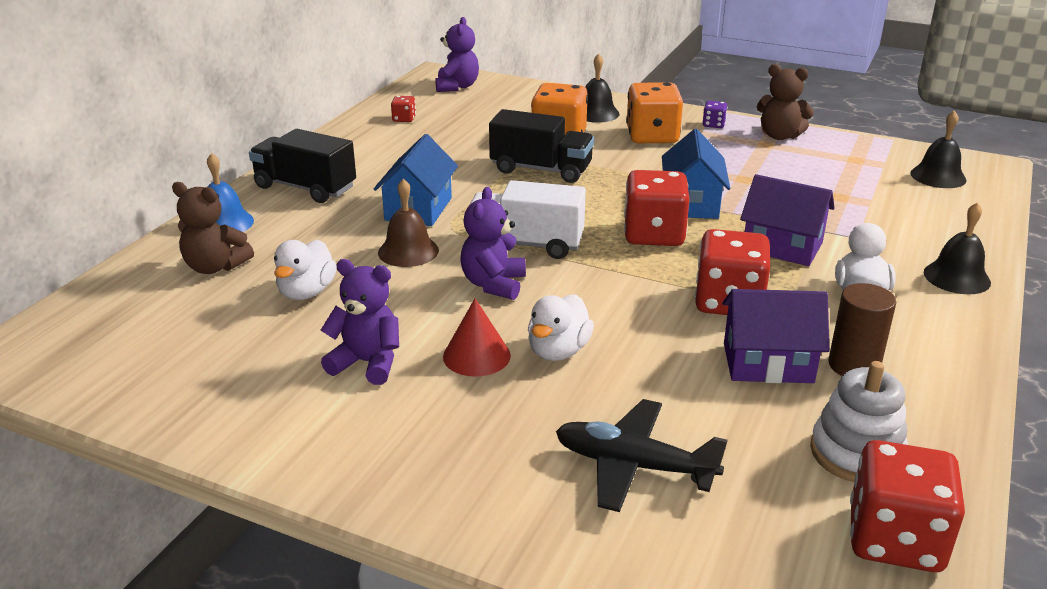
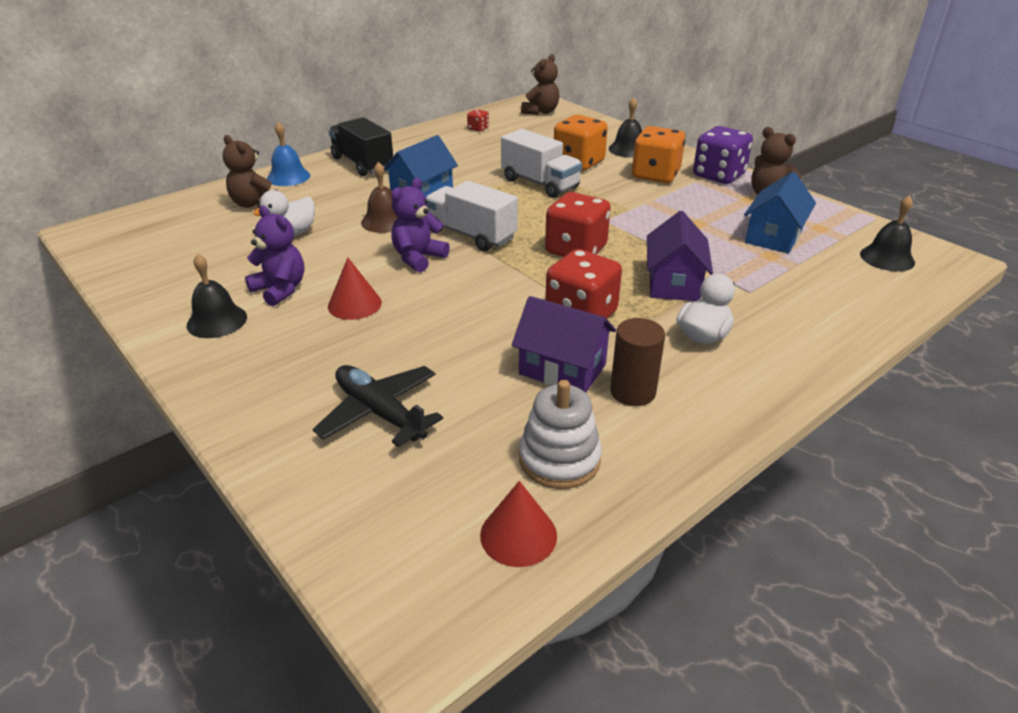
camera: 25 degrees right, 5 degrees up
(457, 86) = (541, 112): purple teddy bear -> brown teddy bear
(541, 169) = (540, 183): black truck -> white truck
(558, 351) = (413, 316): white duck -> none
(691, 203) = (632, 233): blue house -> blue house (773, 236)
(713, 124) = (718, 175): purple dice -> purple dice, size x2.22
(782, 246) = (673, 283): purple house -> purple house turned 45 degrees clockwise
(895, 539) = (518, 535): red dice -> red cone
(956, 277) = (809, 346): black bell -> black bell (217, 321)

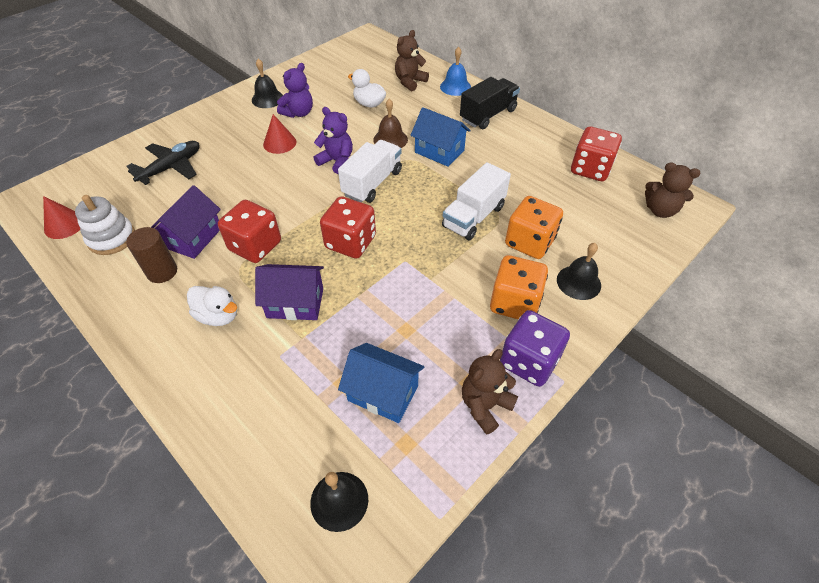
camera: 85 degrees right, 15 degrees up
(478, 129) = (590, 169): red dice -> red dice, size x2.22

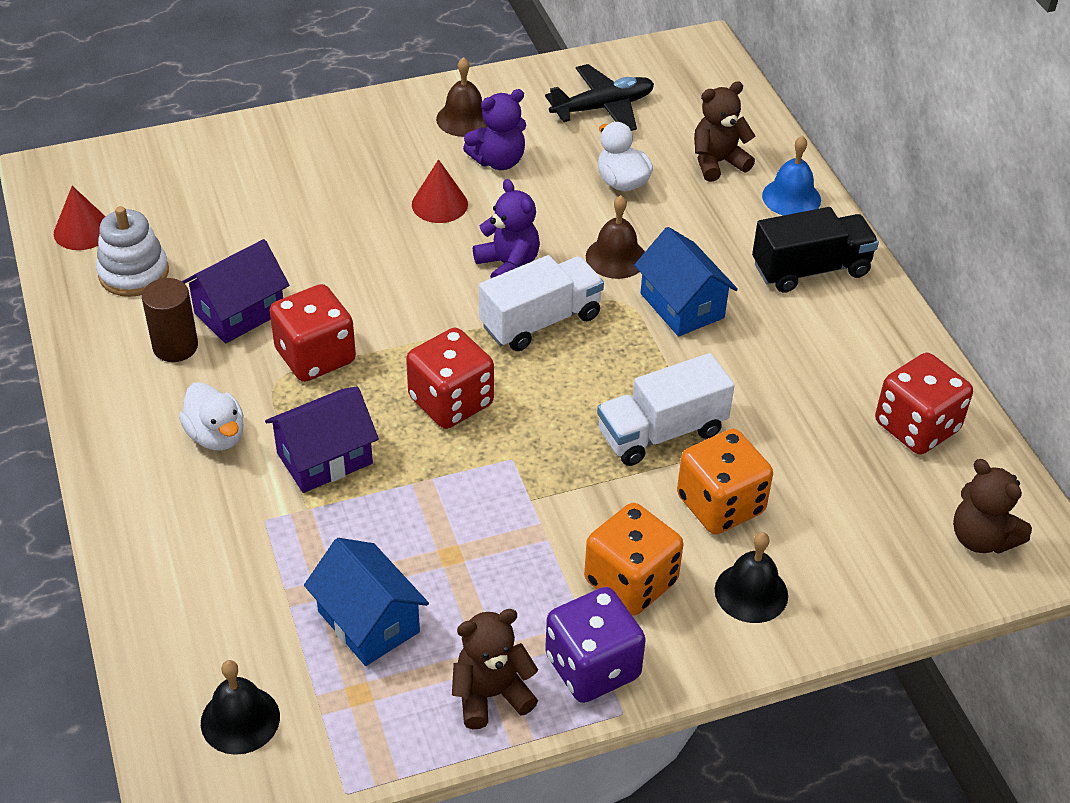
camera: 25 degrees right, 5 degrees down
(171, 167) = (262, 191): black plane -> black plane (603, 108)
(267, 99) = (464, 119): black bell -> brown bell
(295, 303) = (324, 458): purple house -> purple house turned 60 degrees counterclockwise

